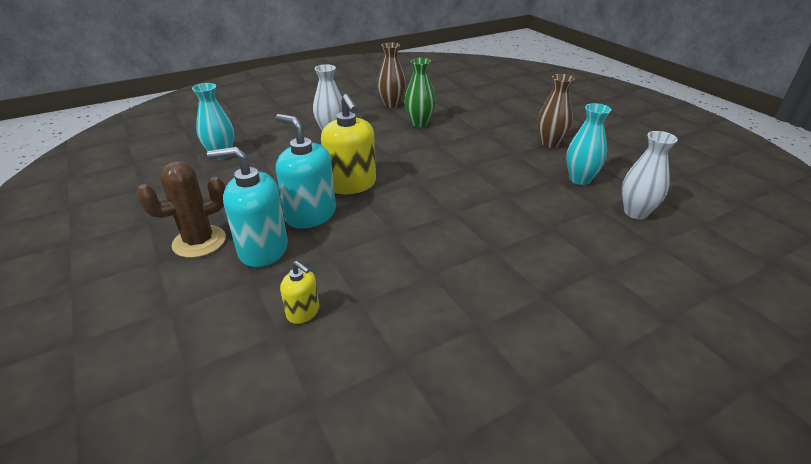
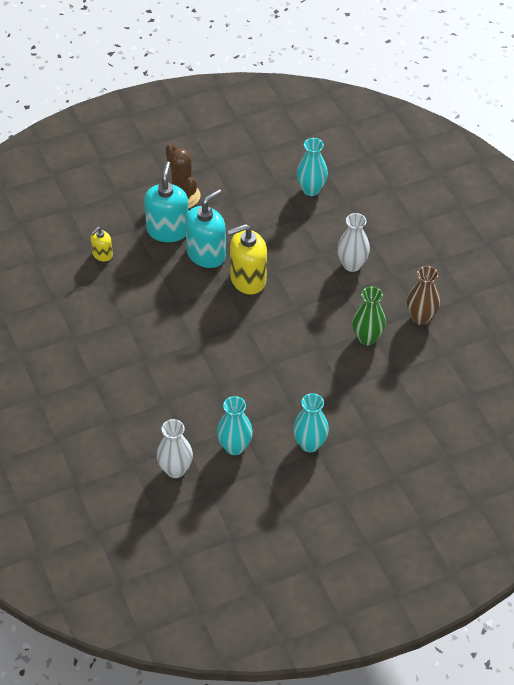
camera: 95 degrees right, 15 degrees up
(550, 143) = (309, 444): brown vase -> turquoise vase

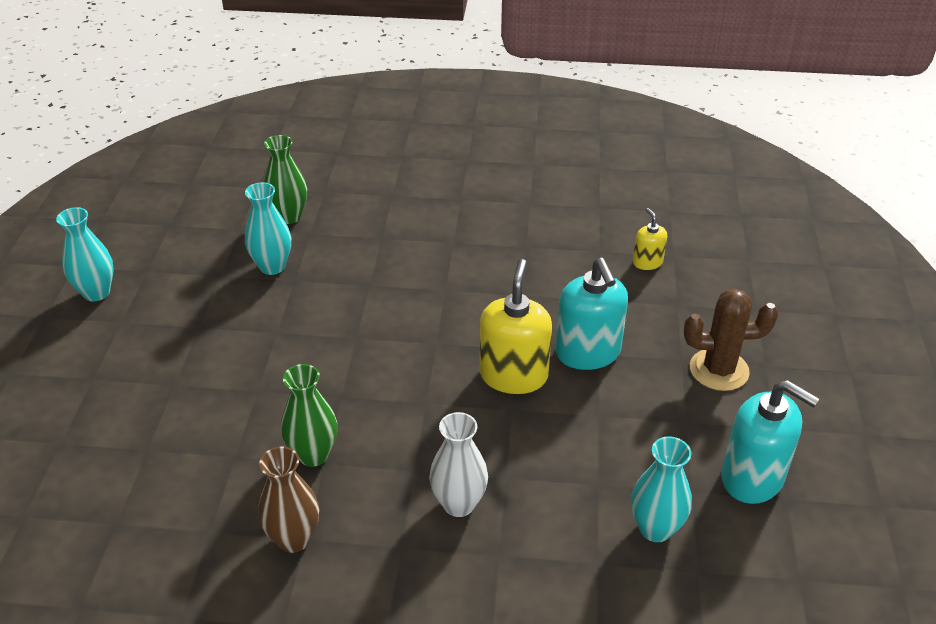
camera: 120 degrees right, 10 degrees down
(168, 230) = (656, 332): turquoise soap dispenser -> turquoise soap dispenser (752, 477)
(175, 469) = (289, 216): white vase -> green vase
(309, 444) = (213, 325): turquoise vase -> turquoise vase (96, 292)

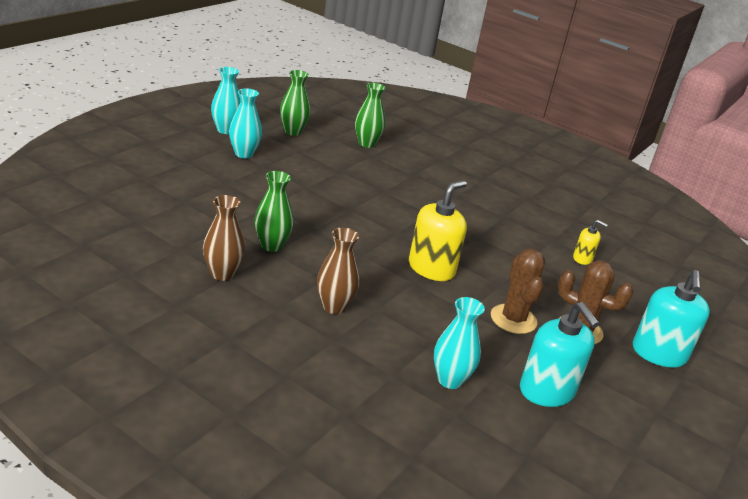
camera: 25 degrees right, 10 degrees down
(184, 246) = (293, 131): none -> green vase
(272, 266) = (334, 160): turquoise vase -> turquoise vase (244, 154)
(459, 504) = (334, 307): white vase -> brown vase
(588, 352) = (493, 281): turquoise soap dispenser -> turquoise soap dispenser (658, 354)
(647, 262) = (582, 259): yellow soap dispenser -> yellow soap dispenser turned 105 degrees clockwise
(648, 397) = (513, 319): none -> brown cactus

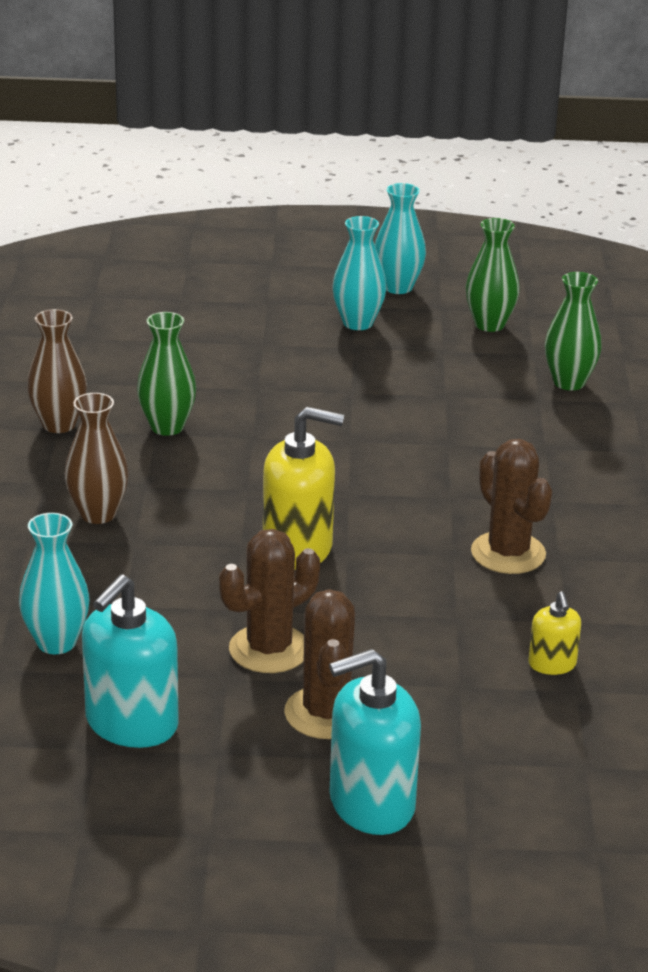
camera: 60 degrees right, 0 degrees up
(489, 224) = (508, 553): none -> brown cactus

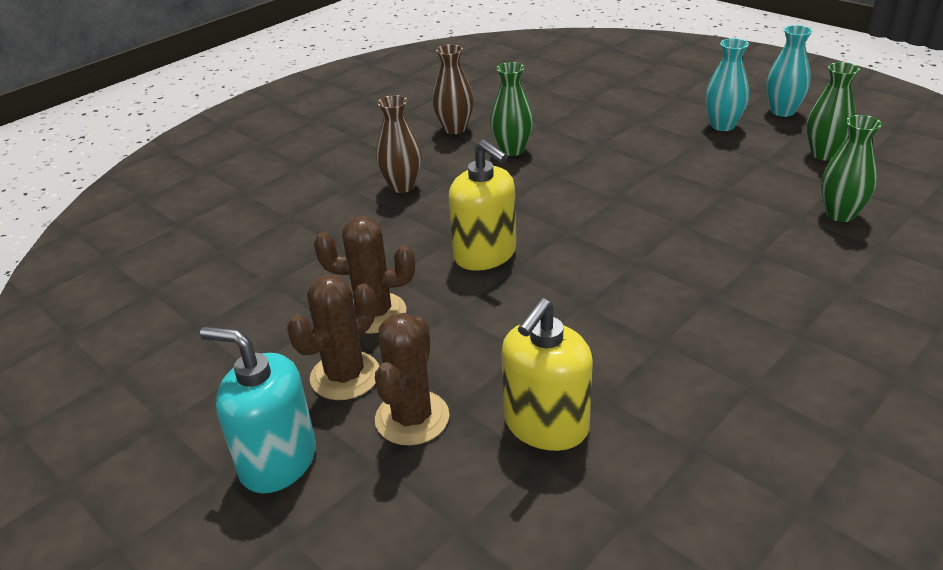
camera: 45 degrees right, 5 degrees up
(56, 642) = (272, 252): turquoise vase -> none
(131, 724) = (234, 321): turquoise soap dispenser -> none
(508, 553) = (625, 321): brown cactus -> brown cactus (412, 418)
(552, 664) = (546, 425): yellow soap dispenser -> yellow soap dispenser, size x1.93

